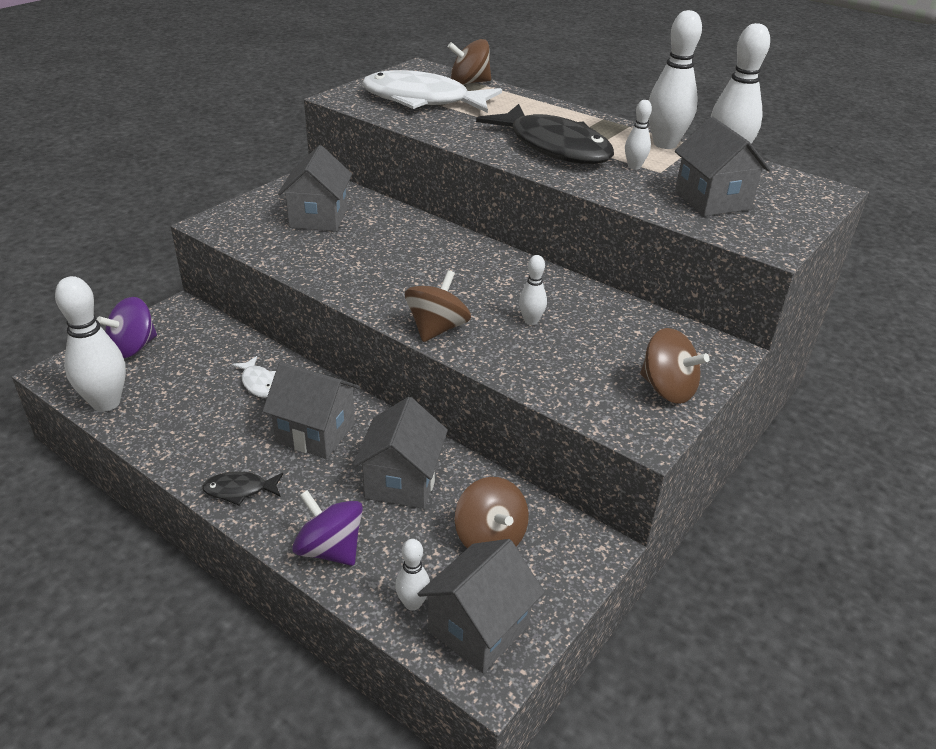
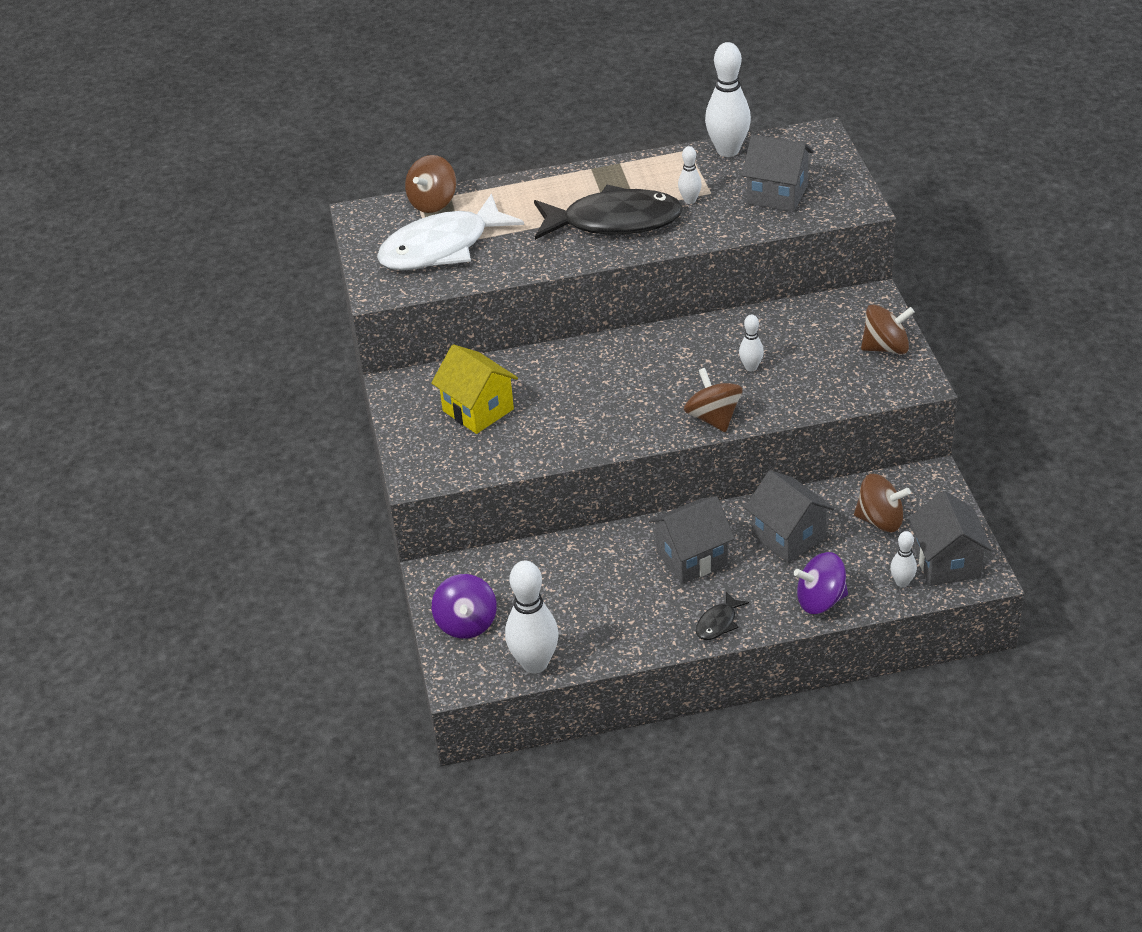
camera: 45 degrees left, 5 degrees up
(259, 383) = (597, 565): white fish -> none
(318, 218) = (478, 410): grey house -> yellow house
(665, 144) = (670, 163): white bowling pin -> none

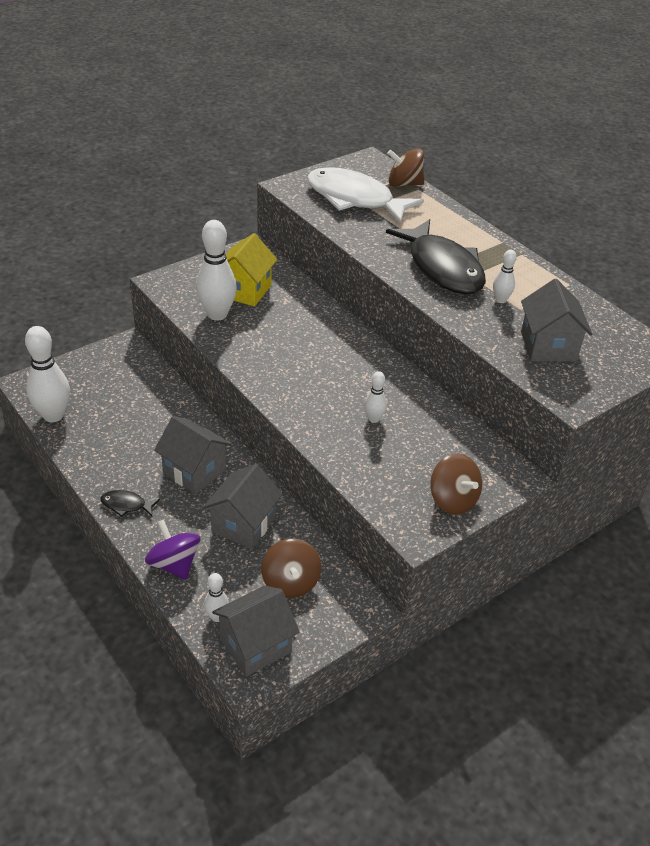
camera: 60 degrees right, 0 degrees up
(466, 623) = (84, 372): purple spinning top -> none
(713, 418) = (297, 411): brown spinning top -> none
(728, 150) = (587, 305): white bowling pin -> white bowling pin (217, 314)

